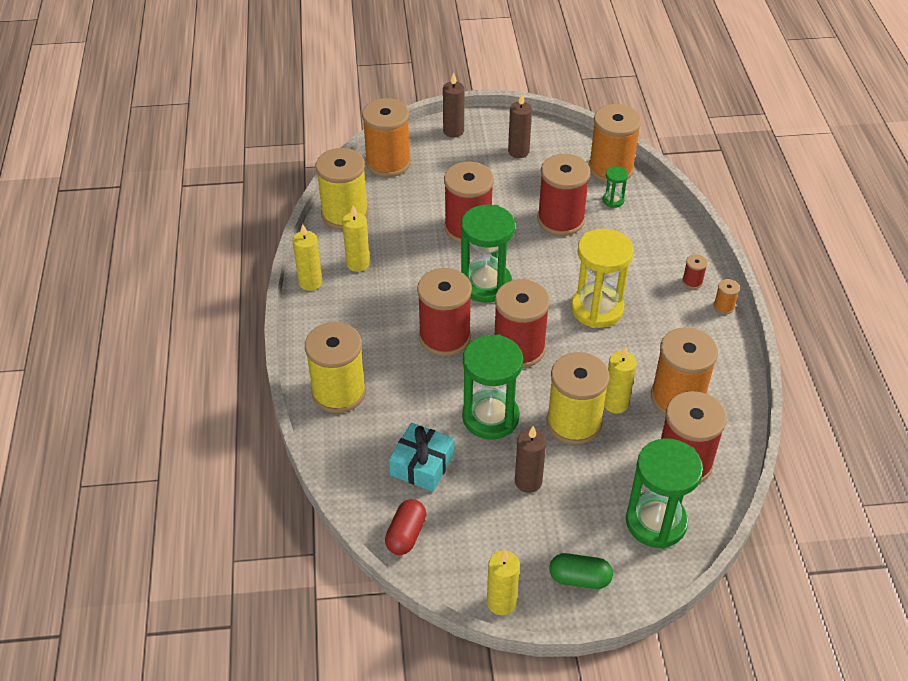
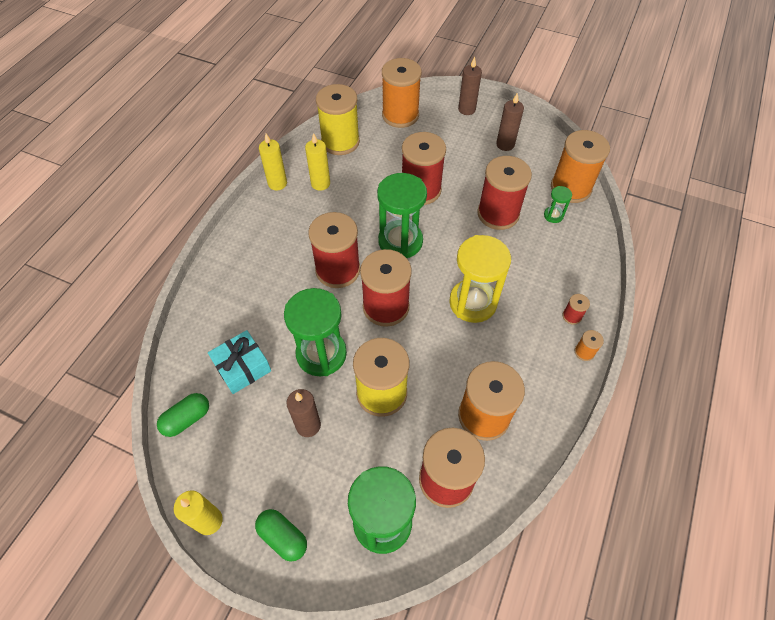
camera: 30 degrees right, 10 degrees up
(338, 392) = (231, 277): yellow spool -> none
(406, 534) = (187, 419): red capsule -> green capsule
(615, 403) = (427, 394): yellow candle -> none

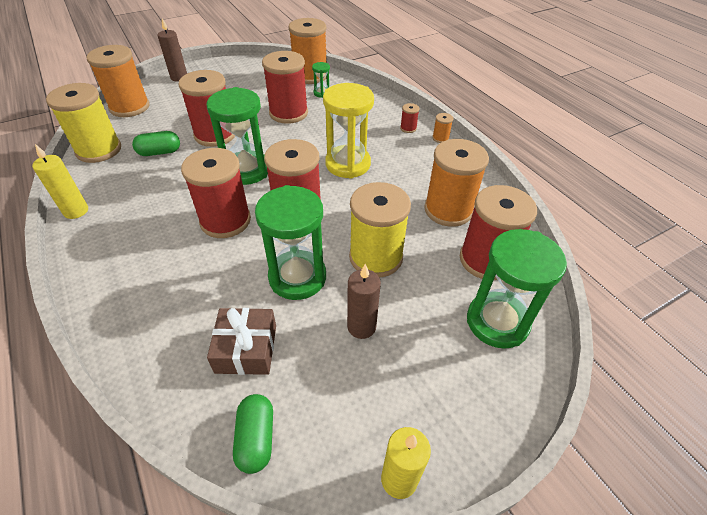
camera: 55 degrees left, 10 degrees down
(242, 367) = (246, 349): turquoise gift -> brown gift
(283, 537) = (463, 411): green capsule -> green capsule (159, 152)
(320, 183) = (122, 184): yellow candle -> none
(505, 144) = (236, 79): brown candle -> none

